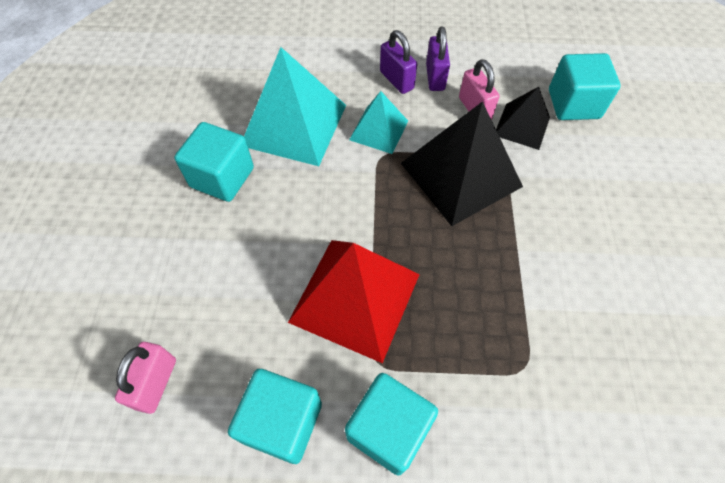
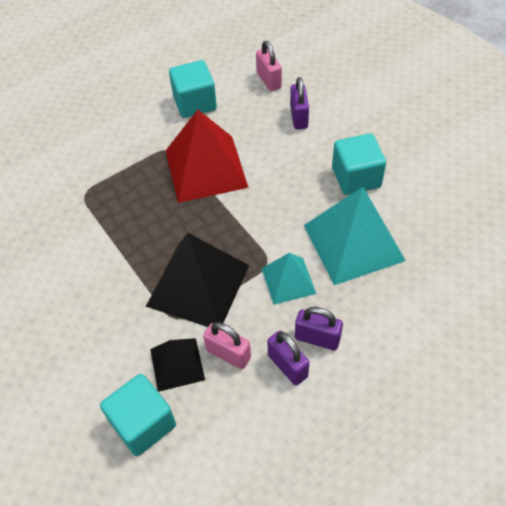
camera: 145 degrees right, 5 degrees down
(190, 291) = (299, 117): none -> purple padlock
(388, 429) = (141, 129): turquoise cube -> none

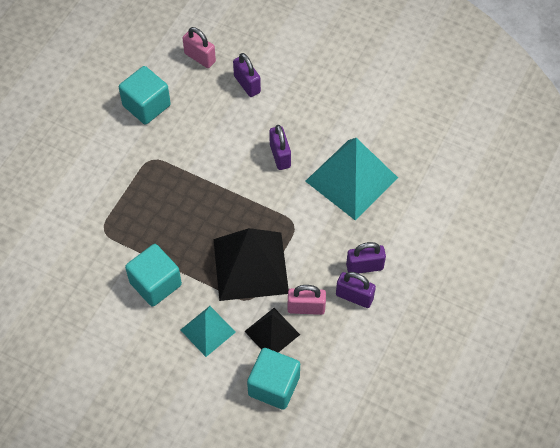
camera: 30 degrees left, 5 degrees up
(205, 168) = (195, 164): red pyramid -> none
(288, 280) = (318, 231): turquoise pyramid -> turquoise pyramid (208, 331)
(292, 192) = (280, 156): none -> purple padlock
(356, 177) = (324, 122): turquoise cube -> turquoise cube (155, 283)

